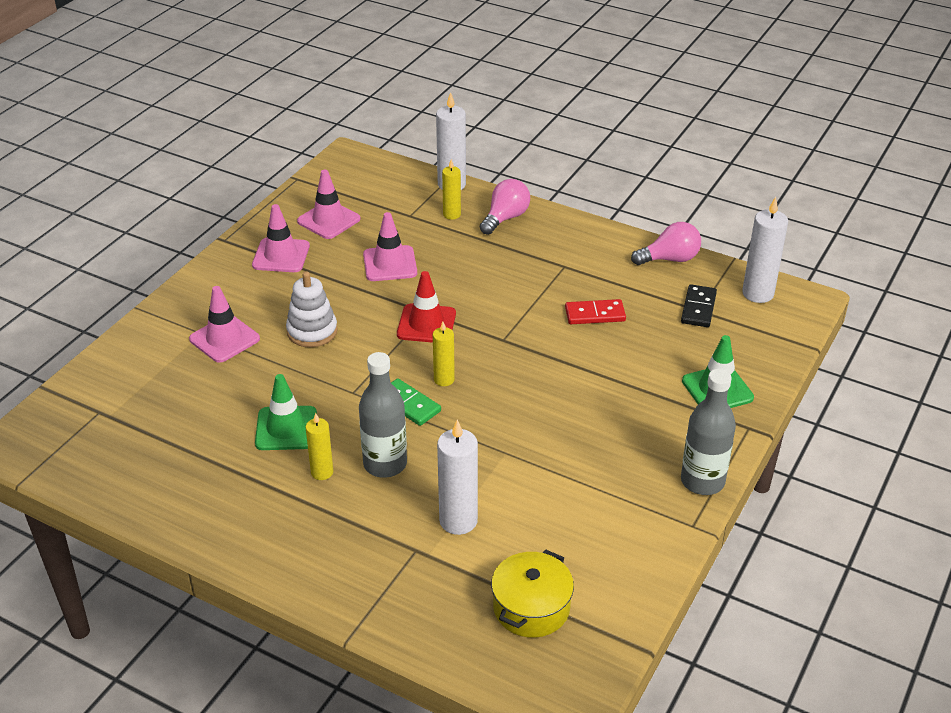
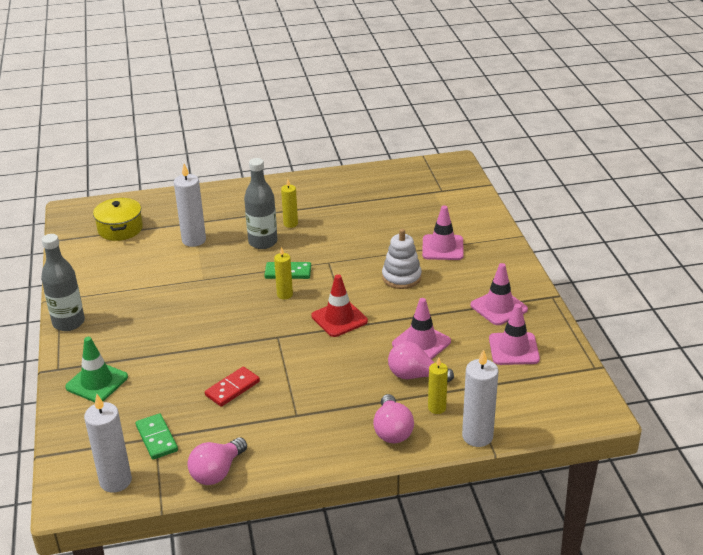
camera: 140 degrees right, 5 degrees down
(286, 428) = (337, 230): green traffic cone -> none
(433, 243) = (415, 376): none -> pink light bulb
(698, 308) = (157, 438): black domino -> green domino

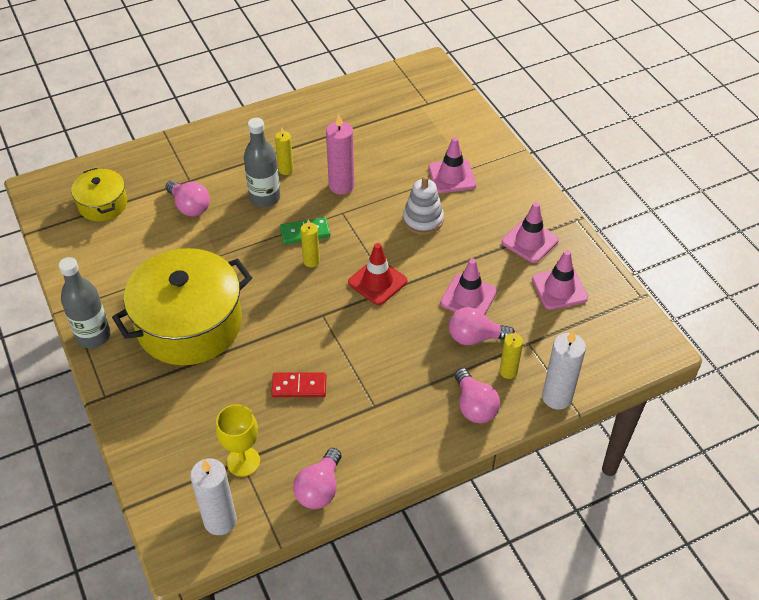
camera: 15 degrees left, 15 degrees up
(97, 382) = (154, 405): green traffic cone -> none
(155, 326) = (189, 324): none -> yellow pot
(157, 438) = (243, 461): green domino -> yellow goblet
(194, 240) = (190, 207): white candle -> pink light bulb
(232, 388) = (299, 386): red domino -> red domino turned 60 degrees clockwise
(336, 242) = (341, 186): none -> pink candle

